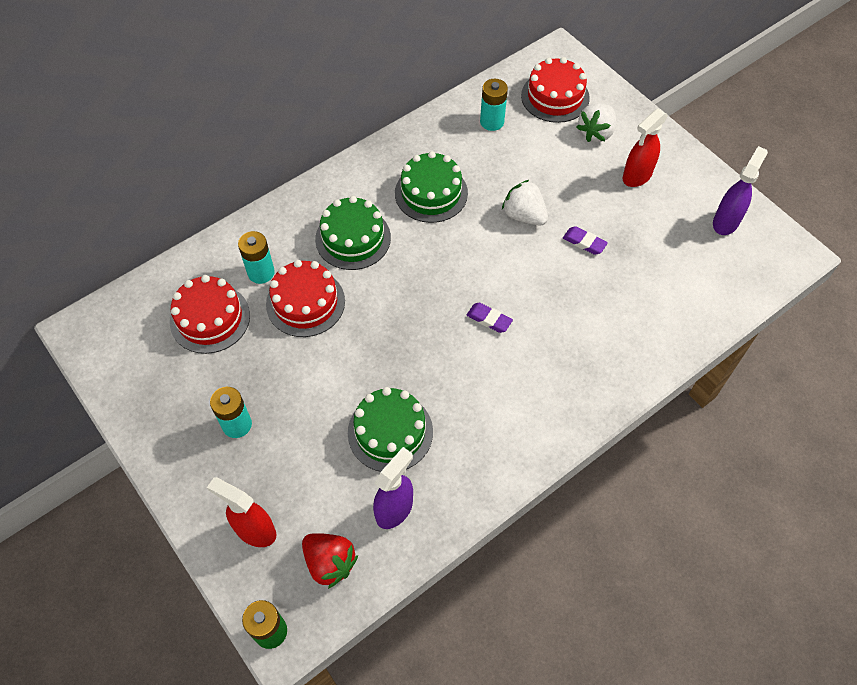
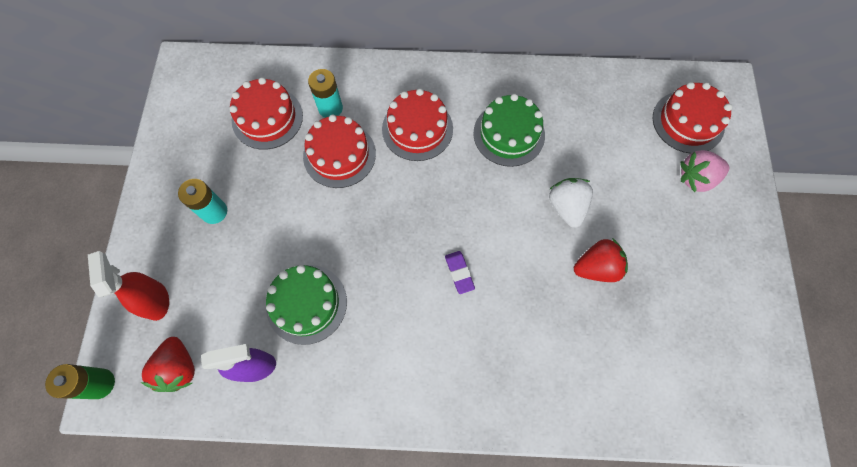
camera: 40 degrees right, 10 degrees up
(353, 238) = (417, 129): green cake -> red cake
(492, 122) = (612, 108): turquoise battery -> none
(584, 242) = (596, 267): purple eraser -> red strawberry
(596, 132) = (696, 178): white strawberry -> pink strawberry
(636, 176) = (697, 243): red spray bottle -> none
(726, 222) = (745, 345): purple spray bottle -> none

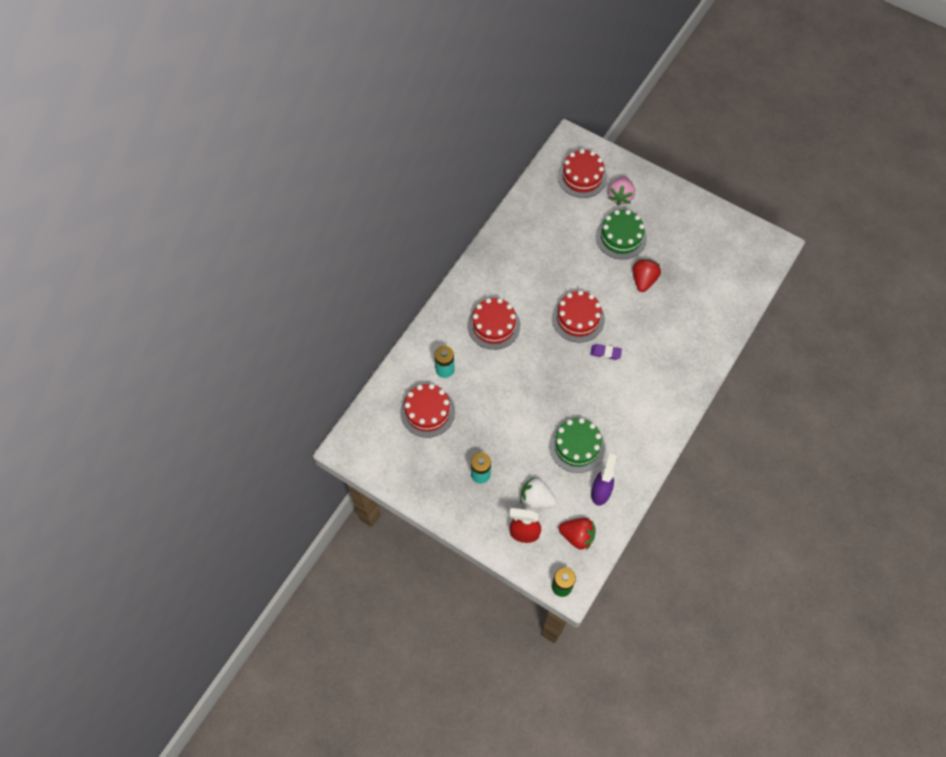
camera: 60 degrees left, 5 degrees down
(339, 155) = (484, 380): red cake -> red cake (578, 318)
(509, 134) = (530, 276): green cake -> green cake (621, 237)
(566, 207) = (597, 273): white strawberry -> white strawberry (536, 499)

